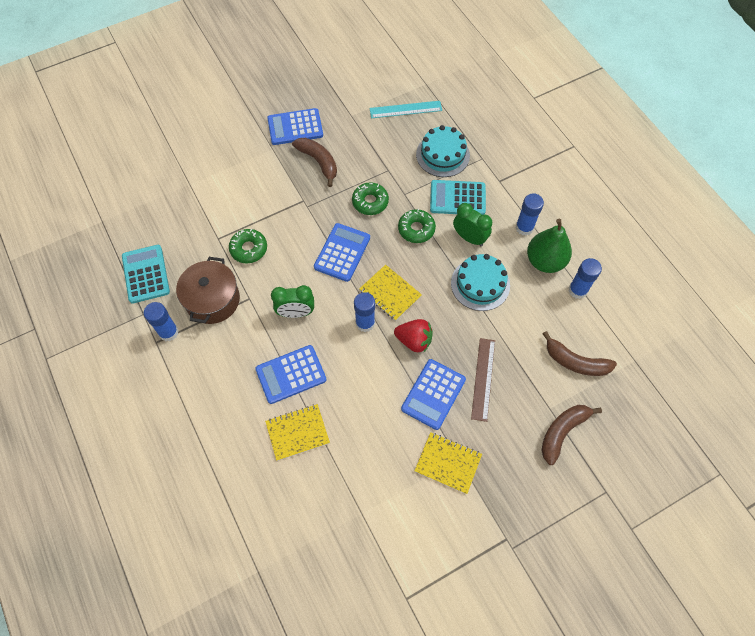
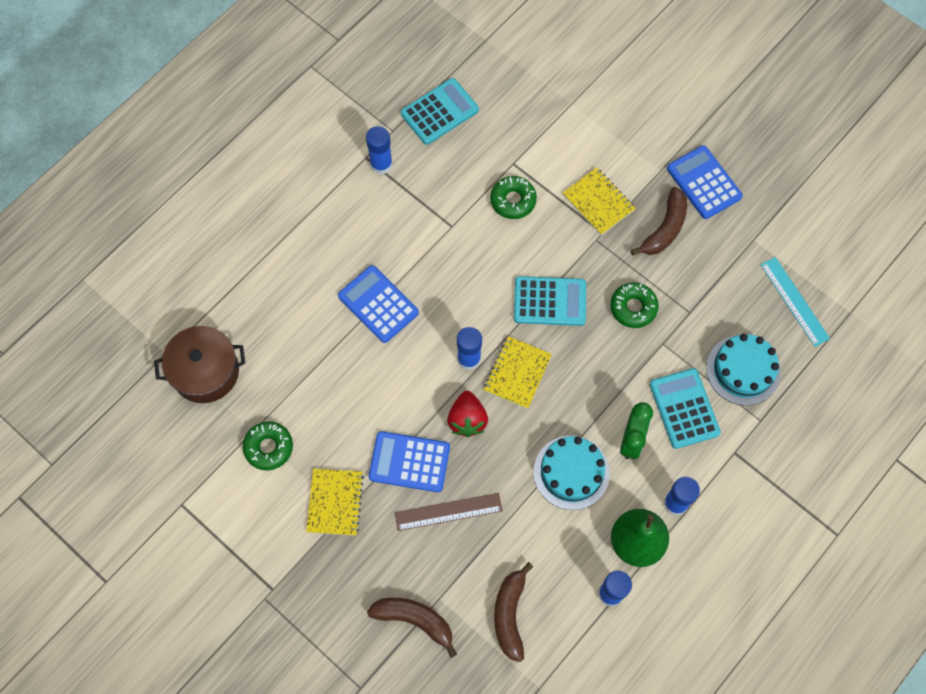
camera: 70 degrees right, 5 degrees up
(212, 300) = (435, 190): brown pot -> brown pot (205, 371)
(296, 313) = (453, 281): green clock -> none
(297, 432) = (316, 336): yellow notebook -> yellow notebook (598, 202)
(342, 252) = (549, 301): blue calculator -> turquoise calculator
(416, 229) = (617, 374): green donut -> green donut (268, 447)

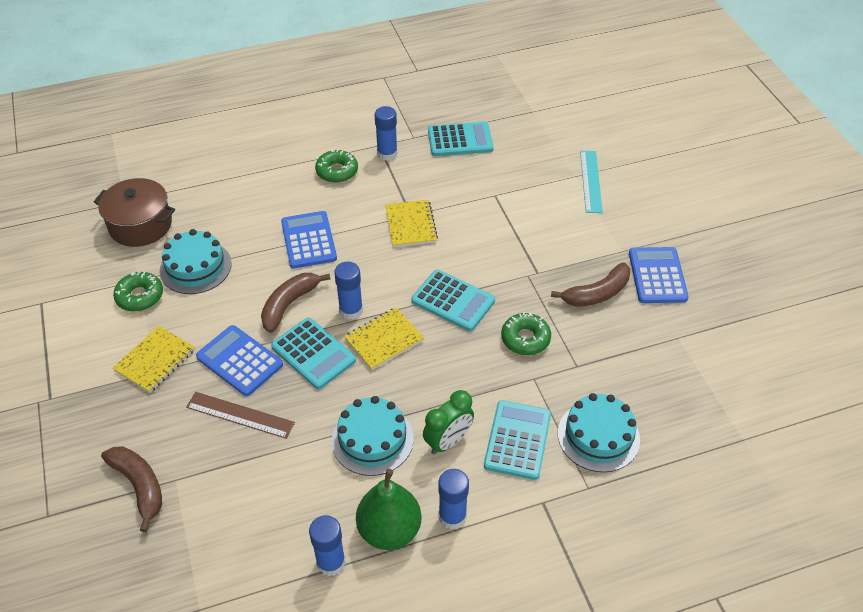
camera: 30 degrees right, 20 degrees down
(295, 389) = (195, 267): none -> turquoise cake
(467, 420) = (313, 353): red strawberry -> turquoise calculator
(510, 614) = (225, 528): brown banana -> brown banana (289, 304)
(513, 200) = (475, 219): green donut -> green donut (337, 171)
(598, 202) = (549, 250): yellow notebook -> yellow notebook (411, 225)
(794, 301) = (688, 404): turquoise ruler -> turquoise ruler (591, 181)

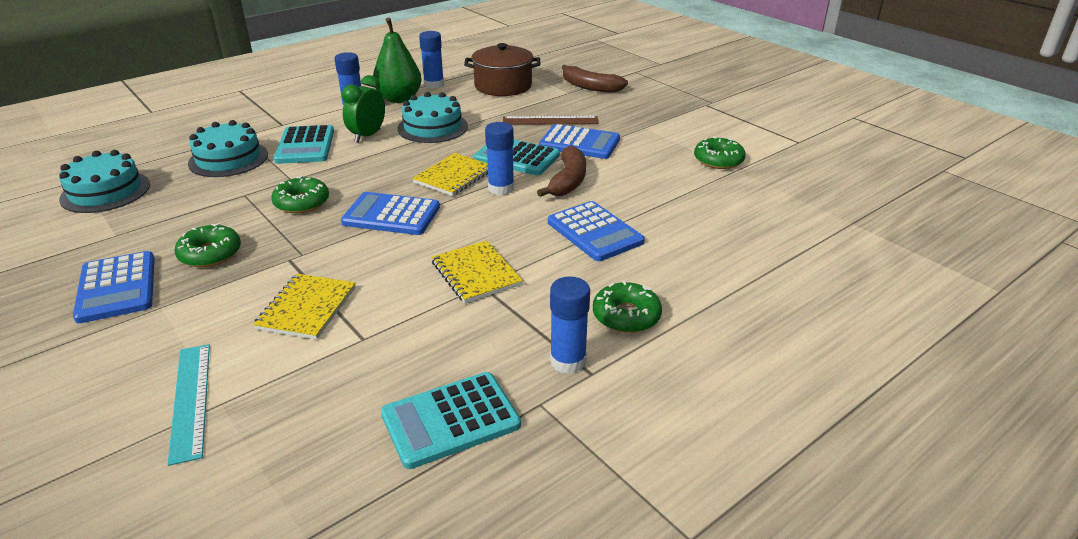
camera: 160 degrees right, 15 degrees down
(140, 225) = (798, 206): brown pot -> brown pot (503, 86)
(155, 360) = (652, 131): yellow notebook -> yellow notebook (307, 308)
(195, 267) = (693, 188): turquoise cake -> turquoise cake (105, 192)
(453, 301) = (391, 215): turquoise calculator -> blue calculator
(596, 293) = (210, 254): brown banana -> green donut

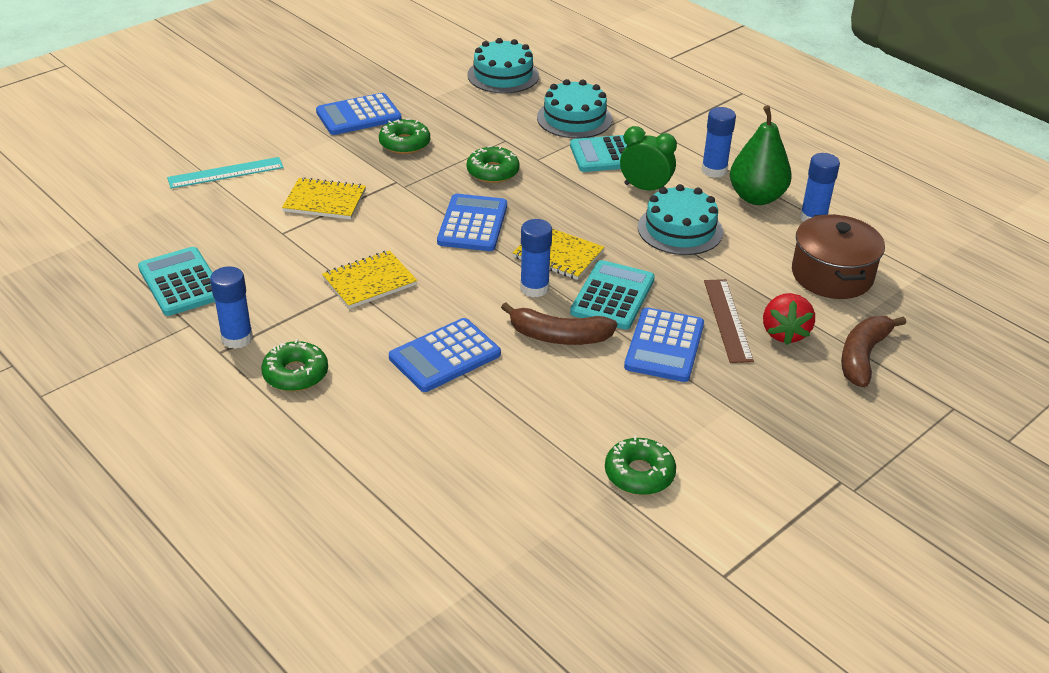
camera: 85 degrees right, 5 degrees up
(565, 105) = (784, 333): none -> red strawberry

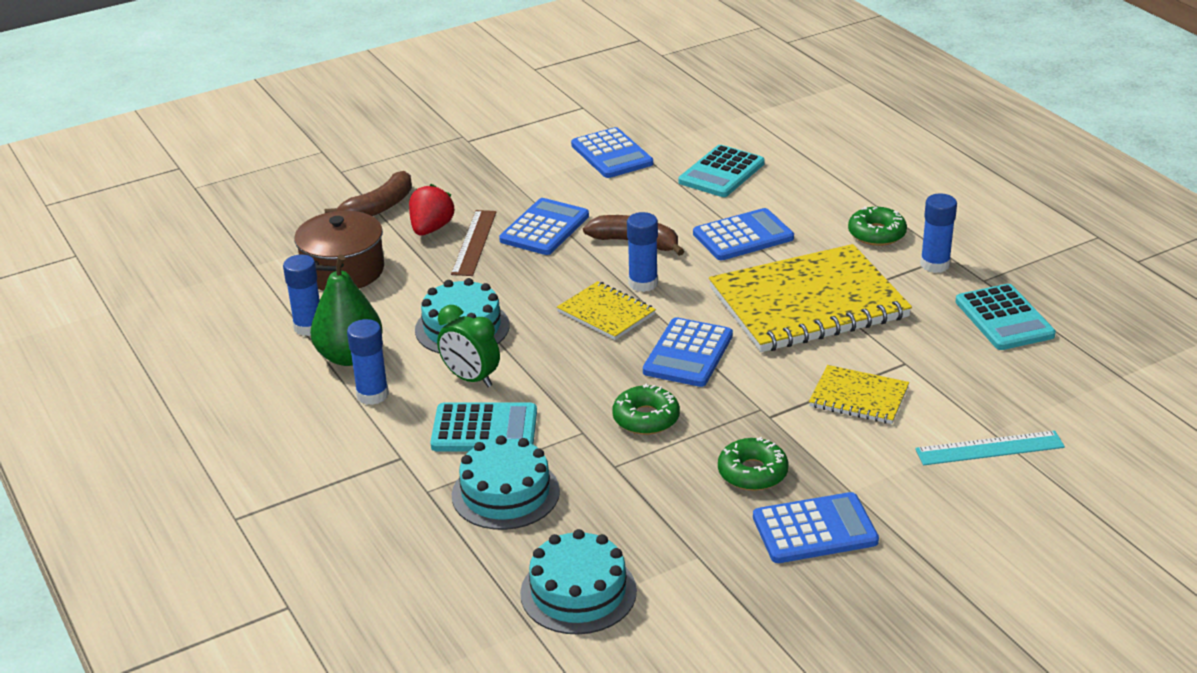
camera: 165 degrees left, 5 degrees down
(369, 282) = (808, 303): yellow notebook -> yellow notebook, size x2.07
(612, 296) = (569, 270): turquoise calculator -> turquoise calculator (721, 173)
(639, 474) = (612, 154): green donut -> blue calculator

